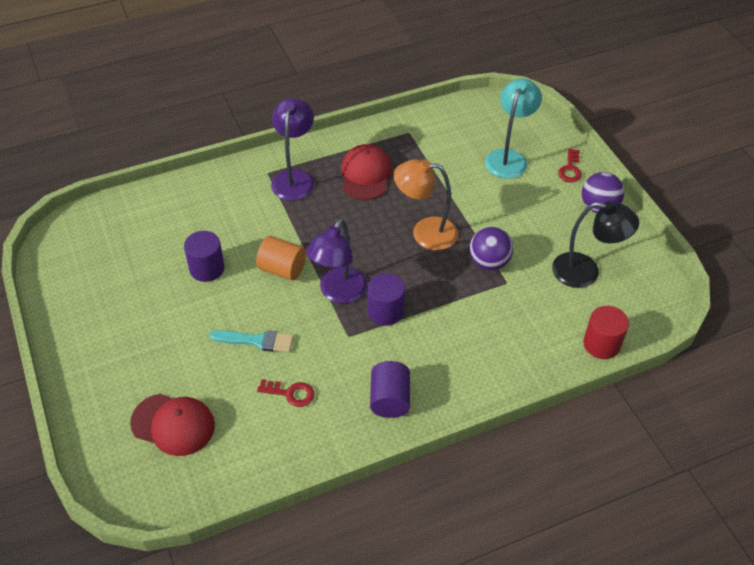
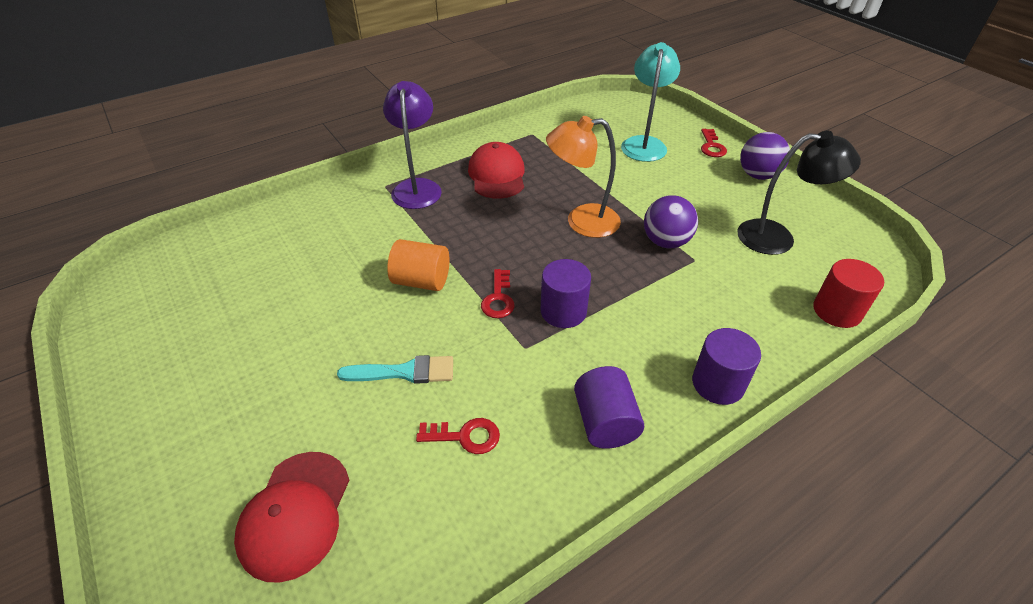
camera: 10 degrees left, 5 degrees down
(173, 424) = (295, 514): red cap -> red cap turned 90 degrees clockwise
(207, 268) = (324, 293): purple cylinder -> purple cylinder (718, 383)
(338, 293) = (498, 298): purple lamp -> red key

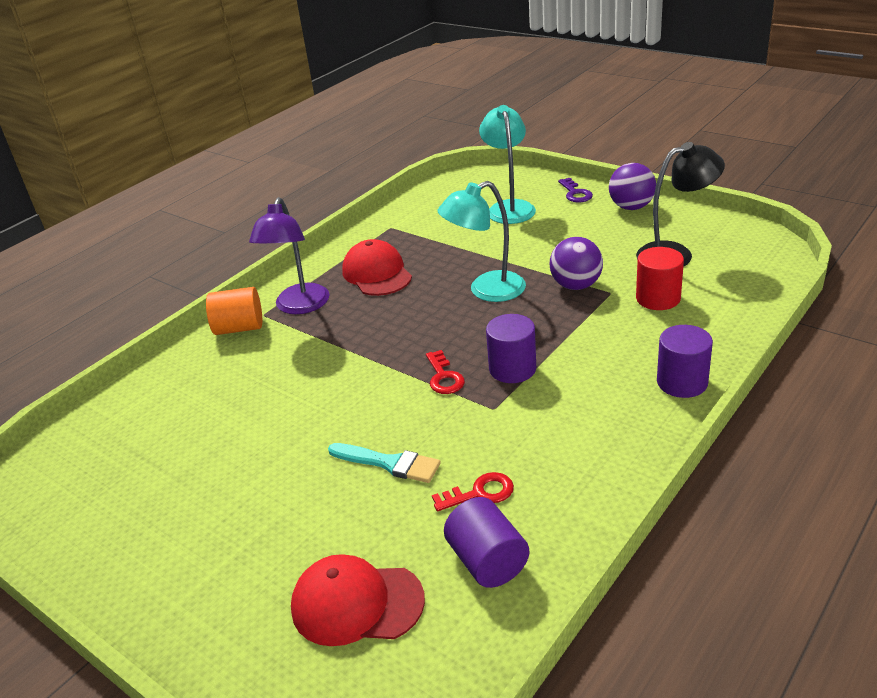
camera: 15 degrees left, 10 degrees down
(295, 514) = (357, 603): red cap -> red cap turned 105 degrees clockwise
(404, 372) = (389, 463): turquoise brush -> turquoise brush turned 45 degrees clockwise
(417, 187) = (299, 306): purple lamp -> purple lamp turned 150 degrees counterclockwise
(421, 281) = (357, 385): orange cylinder -> orange cylinder (239, 328)
(581, 221) = (486, 291): orange lamp -> turquoise lamp
(605, 422) = (600, 442): purple cylinder -> purple cylinder (487, 561)
(711, 146) = (575, 193): red key -> purple key
(837, 311) = (754, 297): red cylinder -> red cylinder (658, 298)

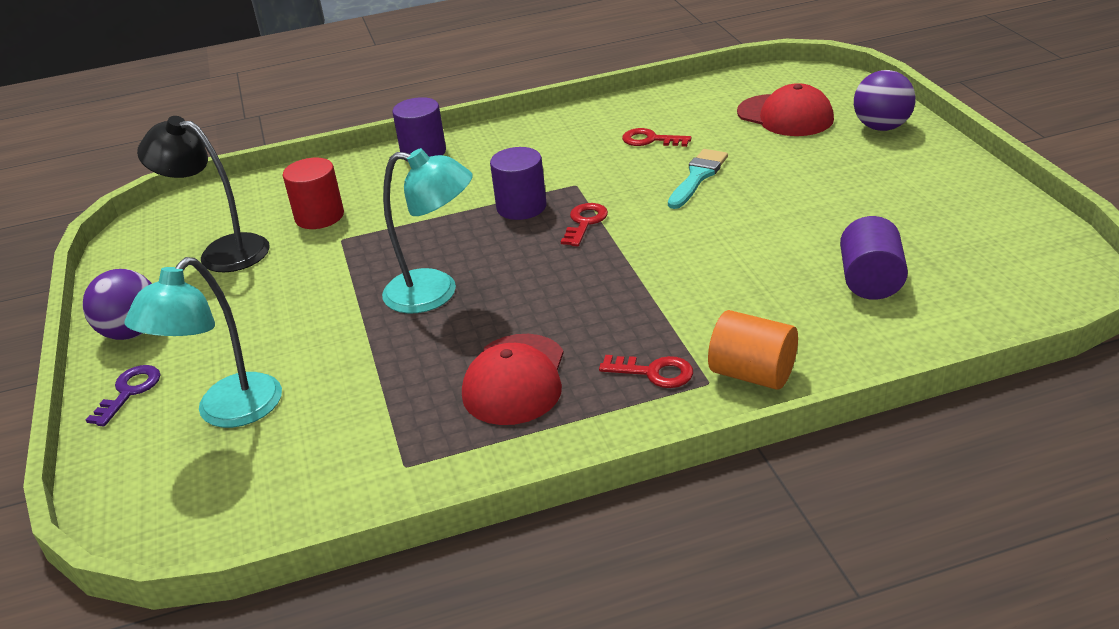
camera: 145 degrees left, 0 degrees up
(299, 306) = (654, 372): purple lamp -> red key
(389, 463) = (697, 177): turquoise brush -> turquoise brush turned 60 degrees clockwise
(487, 561) = (684, 110): purple cylinder -> purple cylinder (870, 281)
(576, 285) = (353, 259): purple ball -> purple ball (881, 127)

